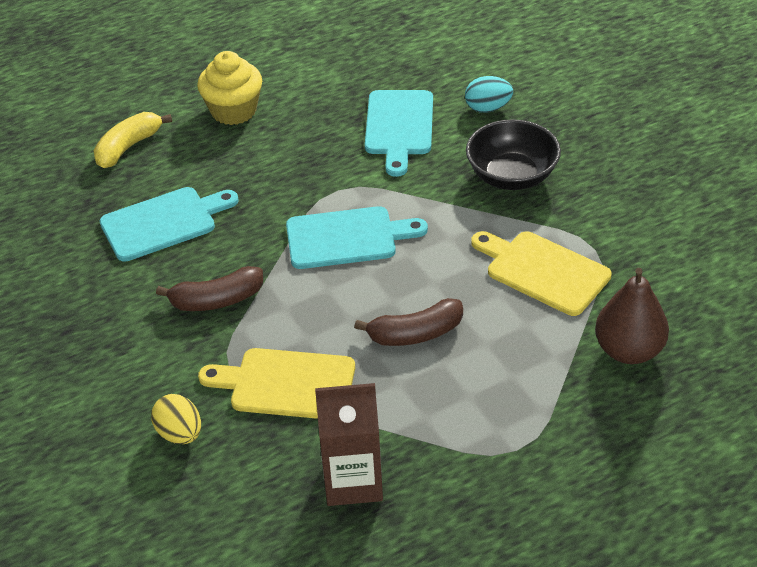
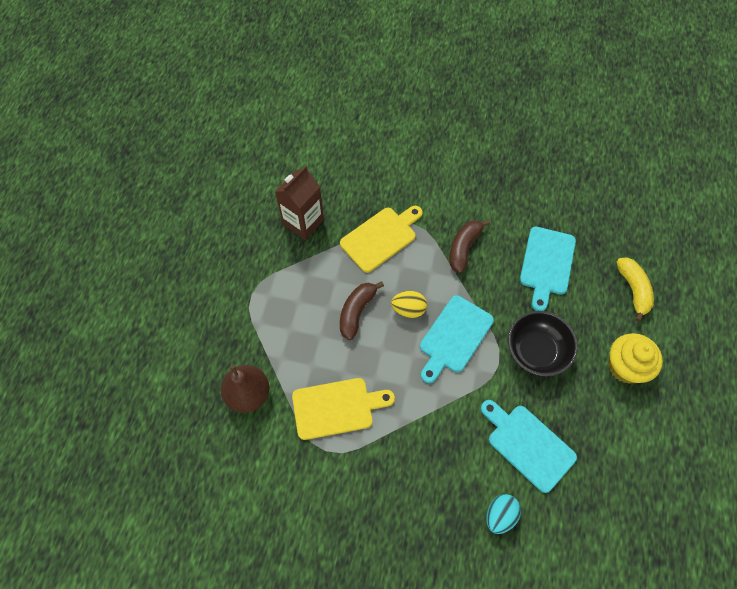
camera: 130 degrees right, 20 degrees up
(180, 434) = (393, 182): yellow egg -> yellow egg (408, 309)
(512, 176) = (423, 466): black bowl -> black bowl (536, 351)

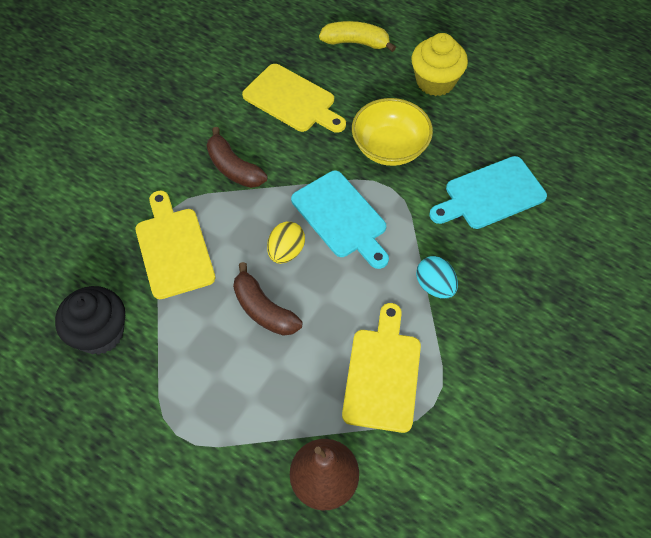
camera: 70 degrees left, 5 degrees down
(303, 222) = (100, 333): brown carton -> black cupcake
(500, 515) = (559, 248): turquoise egg -> turquoise egg (435, 286)
(536, 351) = (389, 148): black bowl -> yellow bowl
(546, 264) = (292, 100): turquoise cutting board -> yellow cutting board

